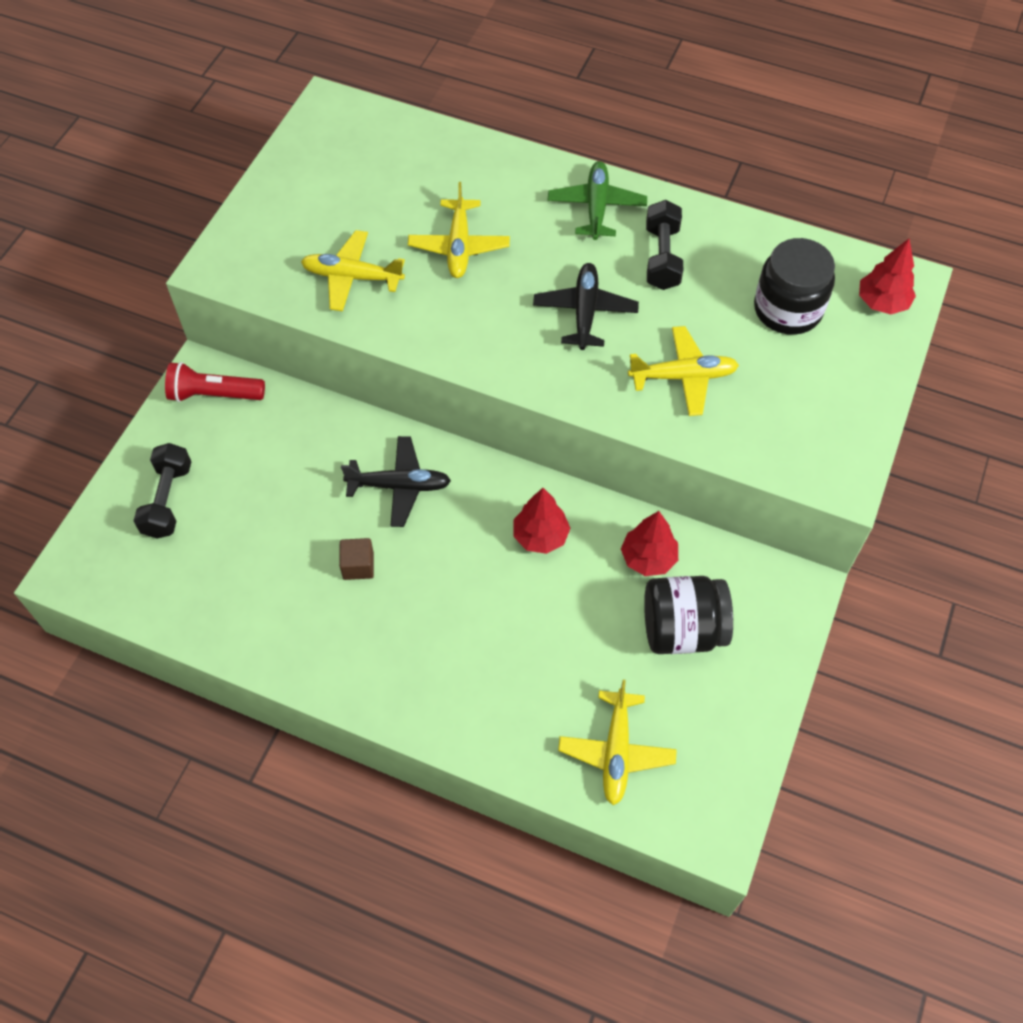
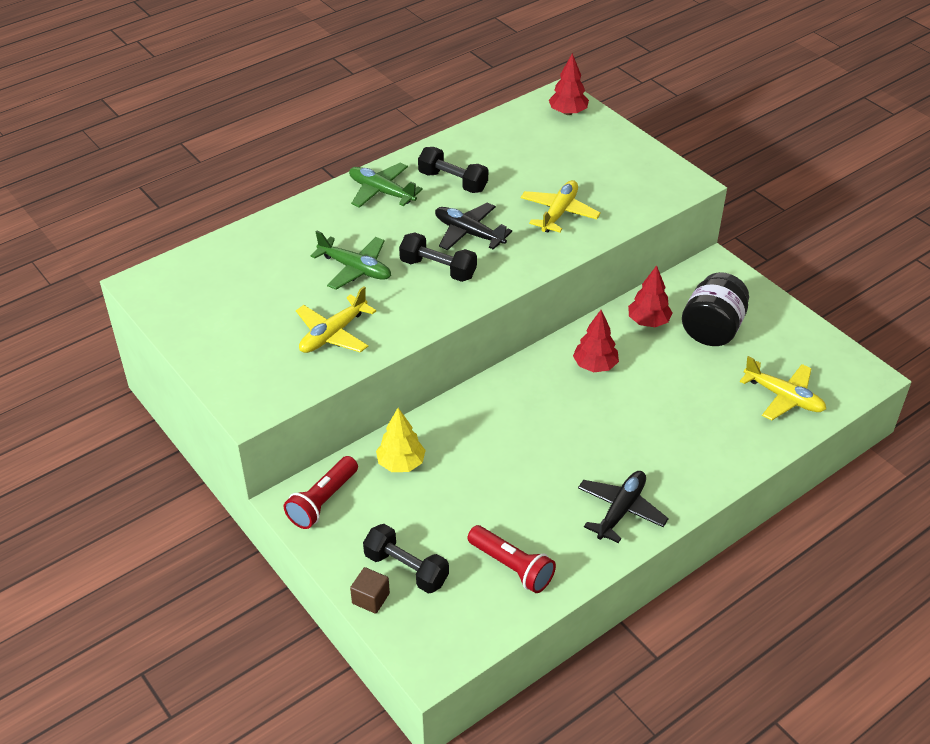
camera: 60 degrees left, 15 degrees down
(214, 587) = (512, 567): none -> red flashlight
(295, 431) = (401, 463): none -> yellow tree
(358, 566) = (552, 472): brown cube -> brown cube (370, 598)
(399, 486) = (498, 422): black plane -> black plane (621, 510)
(459, 246) = (355, 269): yellow plane -> green plane
(507, 313) = (438, 269): none -> black dumbbell
(787, 309) = (541, 149): black jar -> none

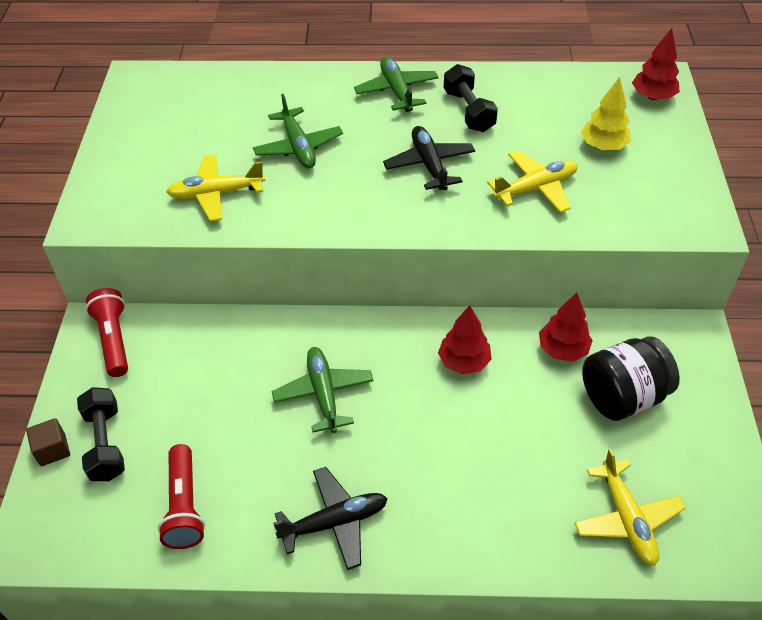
camera: 40 degrees right, 5 degrees up
(323, 501) = (113, 339): red flashlight -> red flashlight turned 90 degrees clockwise
(401, 463) = (204, 346): yellow tree -> yellow tree (603, 146)
(438, 269) = (365, 183): black dumbbell -> none
(524, 441) = (323, 393): none -> green plane

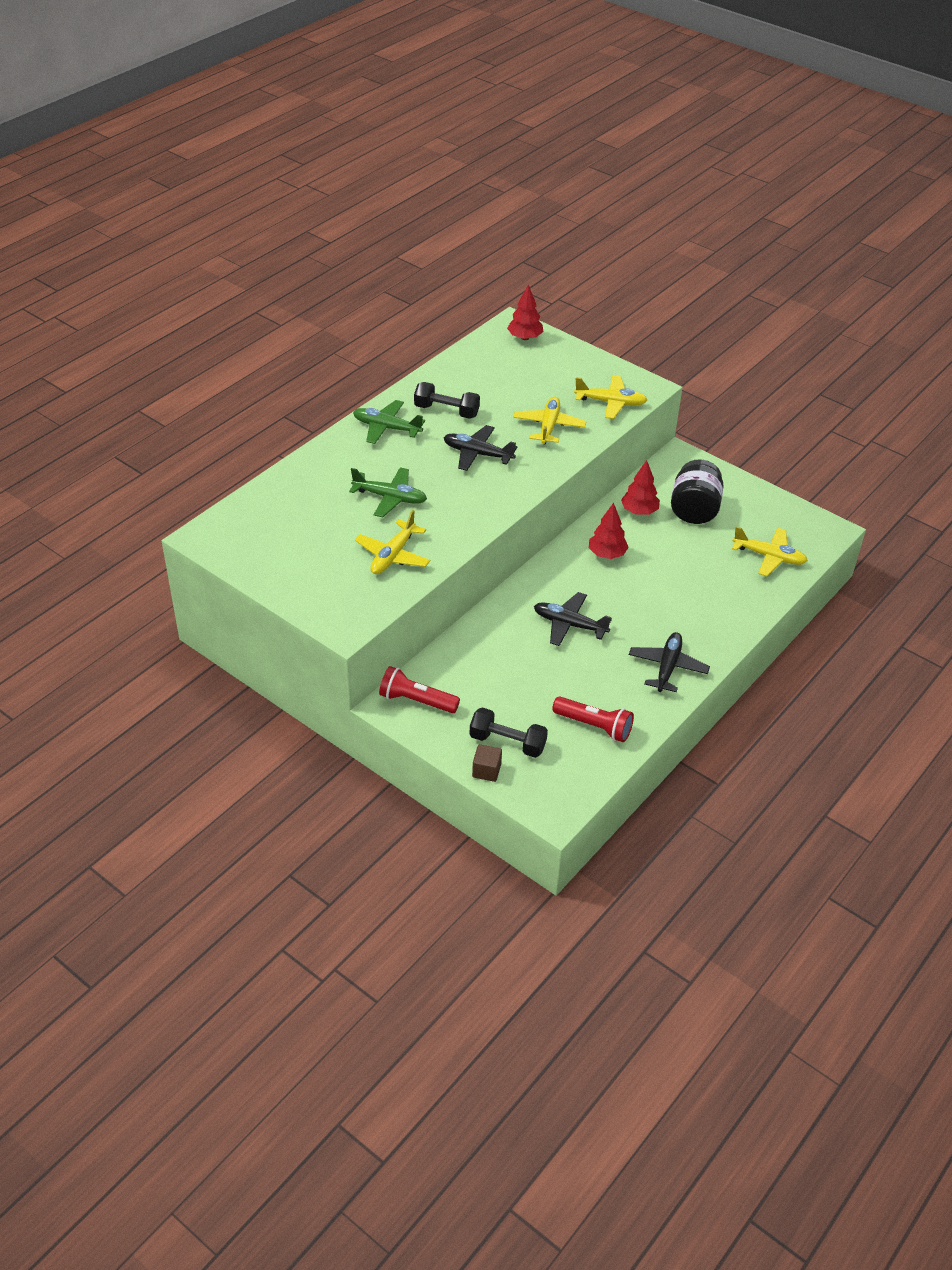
camera: 55 degrees left, 5 degrees down
(323, 393) = (569, 624): green plane -> black plane
(603, 146) = (544, 381): yellow tree -> none
(637, 211) = (611, 403): none -> yellow plane

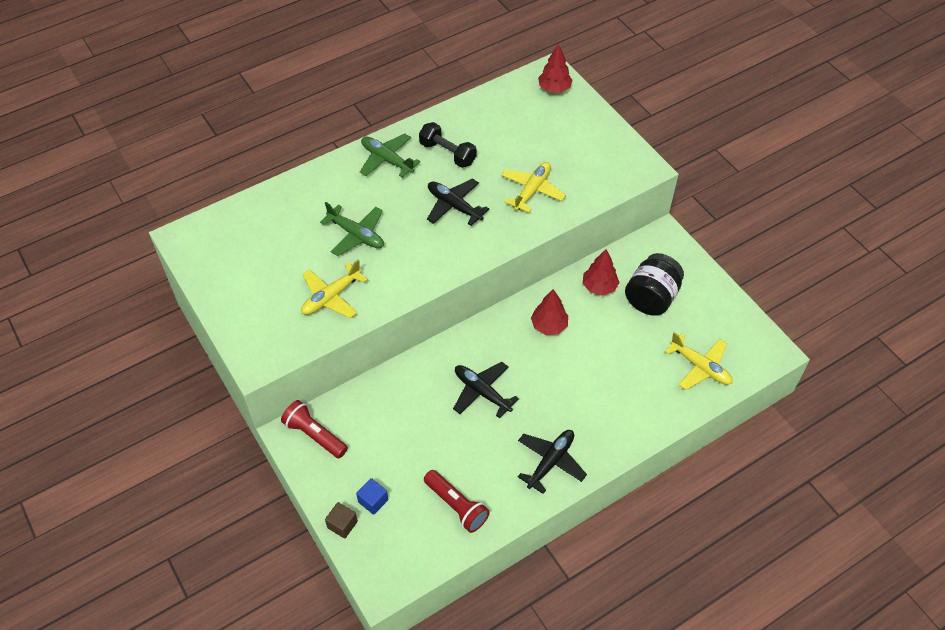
camera: 20 degrees right, 10 degrees up
(507, 742) = (373, 501): black dumbbell -> blue cube
(611, 403) = (601, 177): yellow plane -> none

